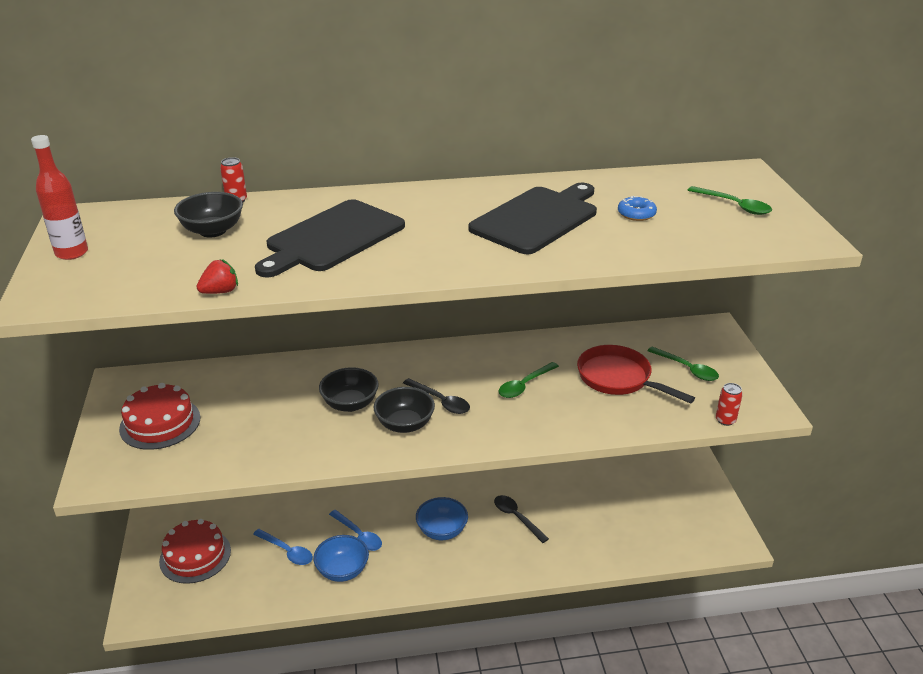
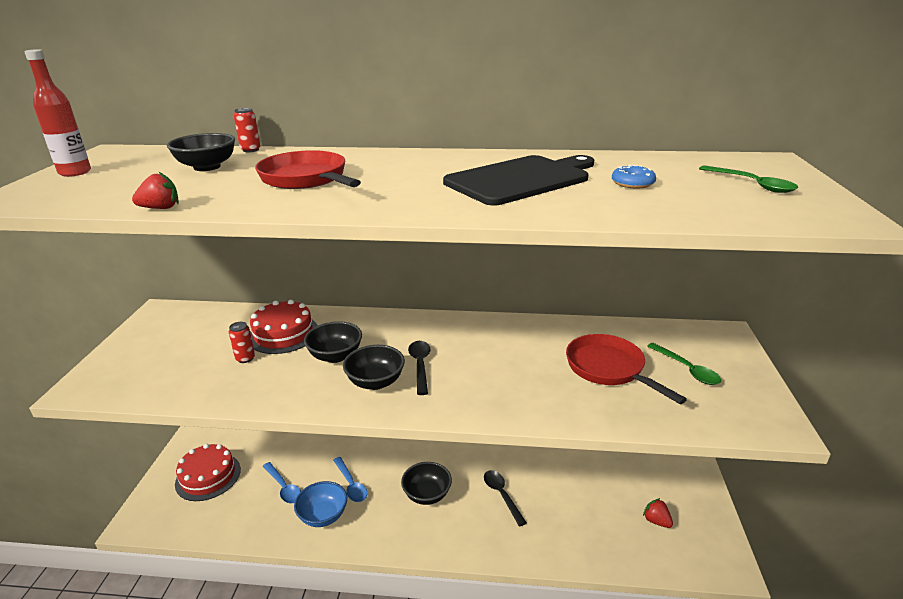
camera: 15 degrees right, 5 degrees down
(160, 423) = (166, 349): red cake -> red cake (283, 334)
(332, 238) = (306, 179): black cutting board -> red pan
(440, 401) = (420, 365): black spoon -> black spoon turned 150 degrees counterclockwise
(442, 530) = (427, 494): blue bowl -> black bowl
(524, 385) = (509, 362): green spoon -> none
(667, 514) = (656, 521): none -> red strawberry
(725, 420) = (720, 430): red can -> red can (245, 358)

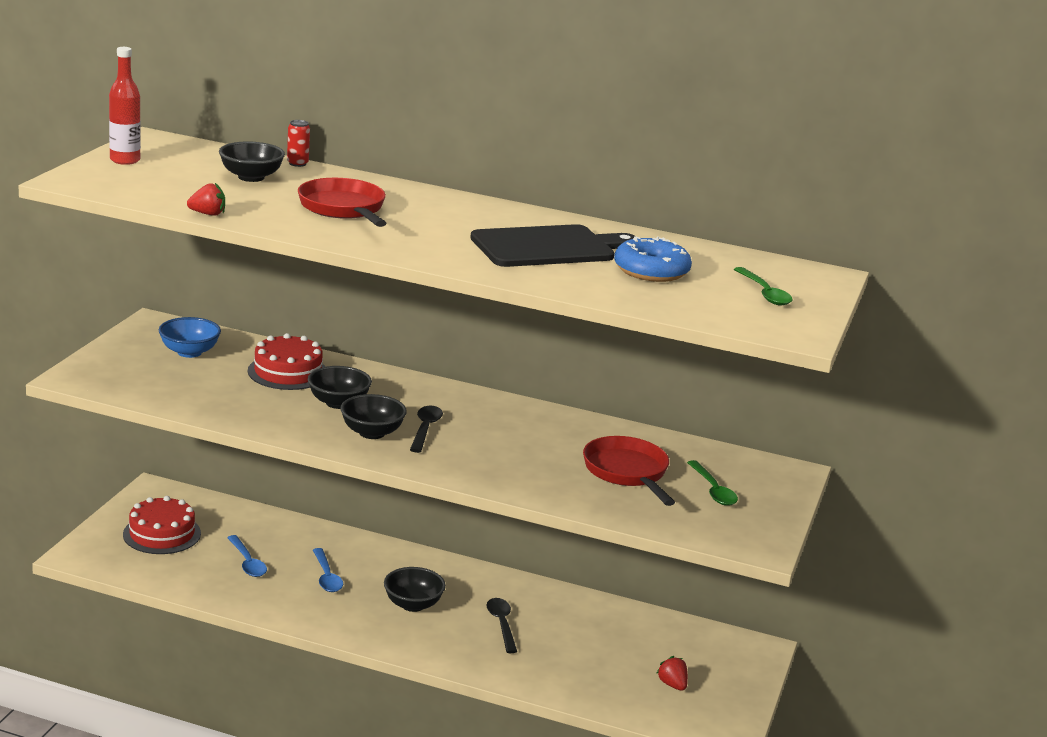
camera: 10 degrees right, 5 degrees down
(245, 358) = (242, 386): red can -> none
(323, 516) = (286, 596): blue bowl -> blue bowl (189, 352)
(632, 183) = (651, 271): blue donut -> blue donut, size x1.82

